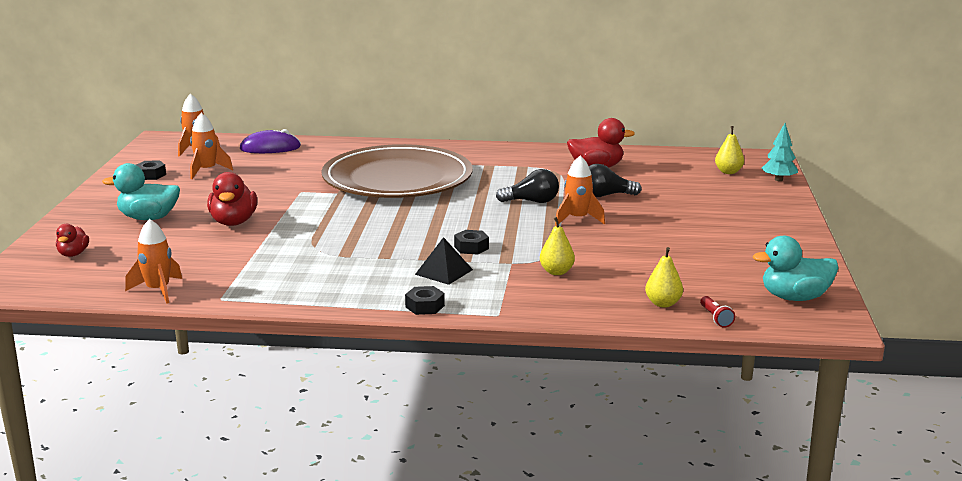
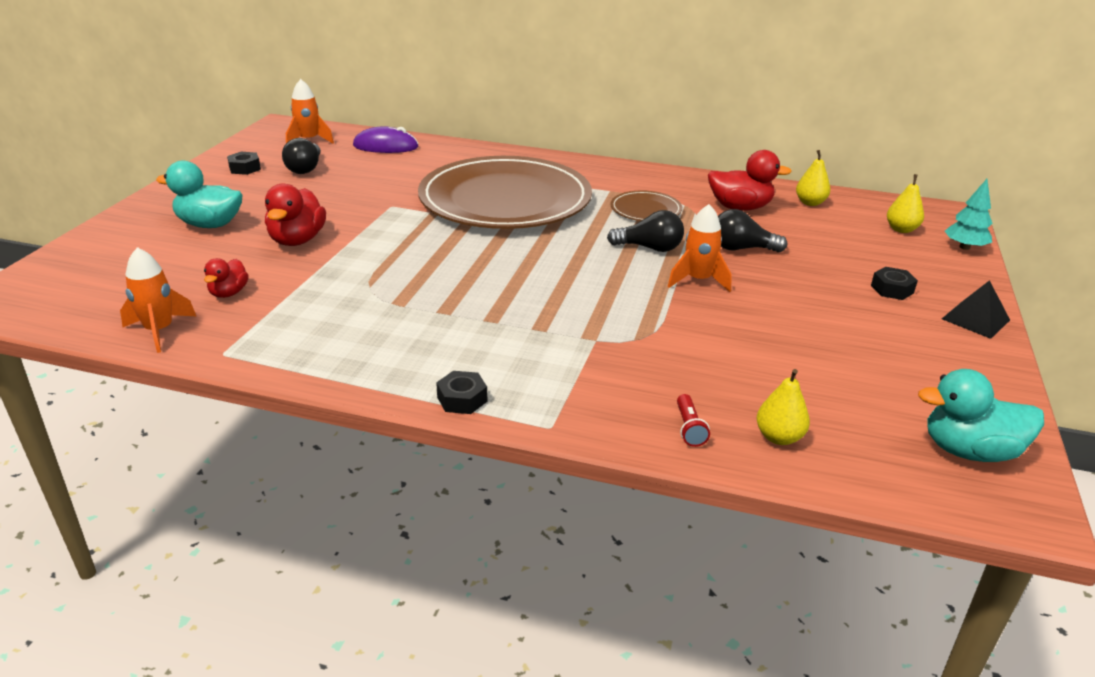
camera: 10 degrees right, 10 degrees up
(73, 254) = (101, 265): red duck -> red duck (229, 293)
(207, 171) = (305, 168): orange rocket -> black light bulb
(443, 272) = (507, 344): black pyramid -> black pyramid (975, 319)
(471, 247) = (554, 309): black nut -> black nut (892, 289)
(519, 176) = (645, 209): none -> brown plate
(556, 272) = (649, 362): yellow pear -> yellow pear (810, 203)
(715, 318) = (849, 475): red flashlight -> red flashlight (689, 428)

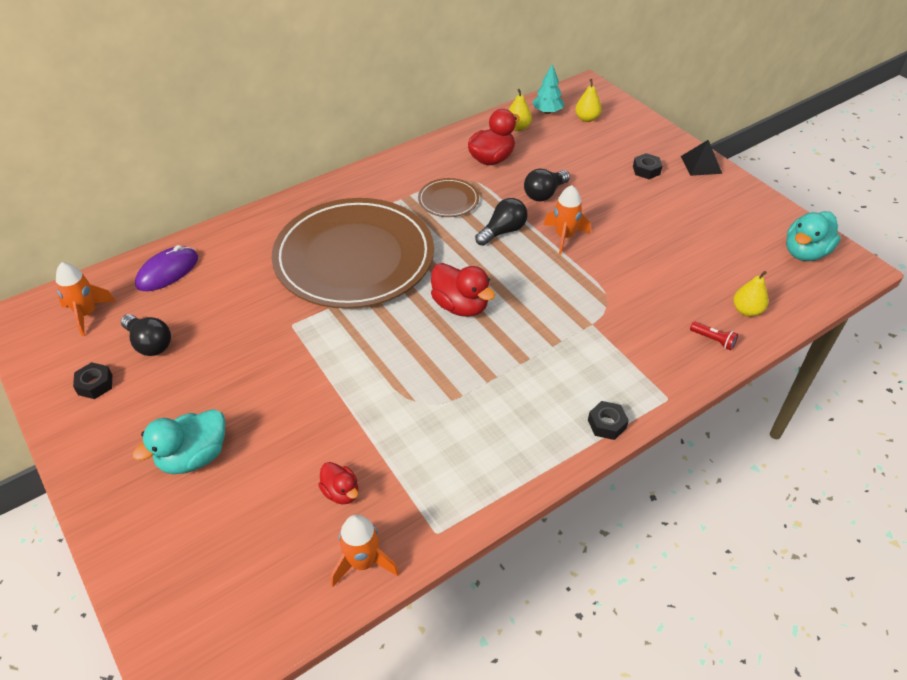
camera: 50 degrees left, 15 degrees up
(297, 240) = (291, 410): red duck -> red duck (460, 306)
(964, 247) = (629, 112): turquoise tree -> turquoise tree (547, 112)

